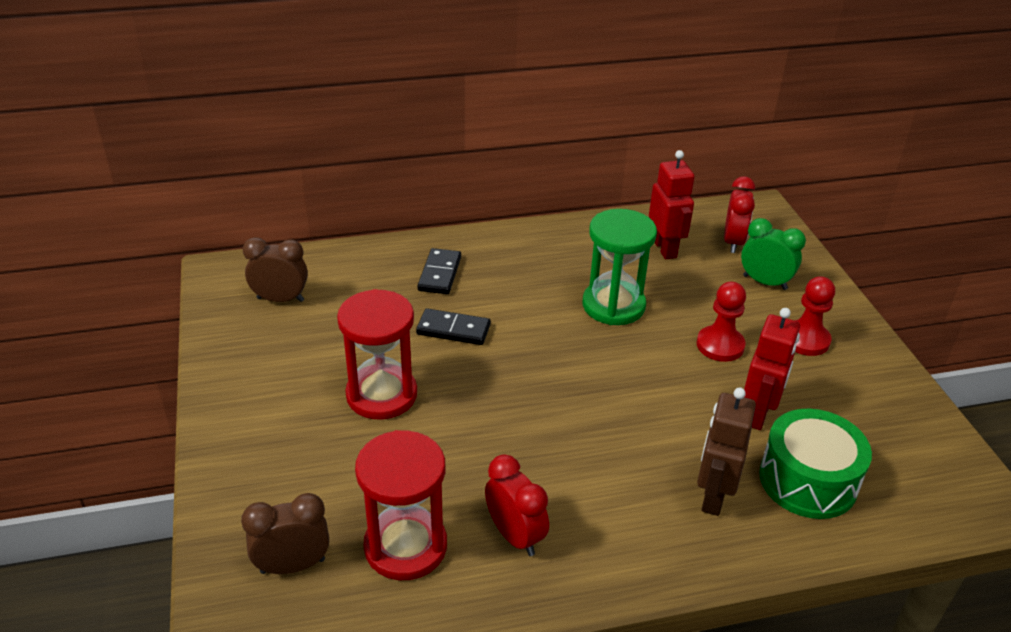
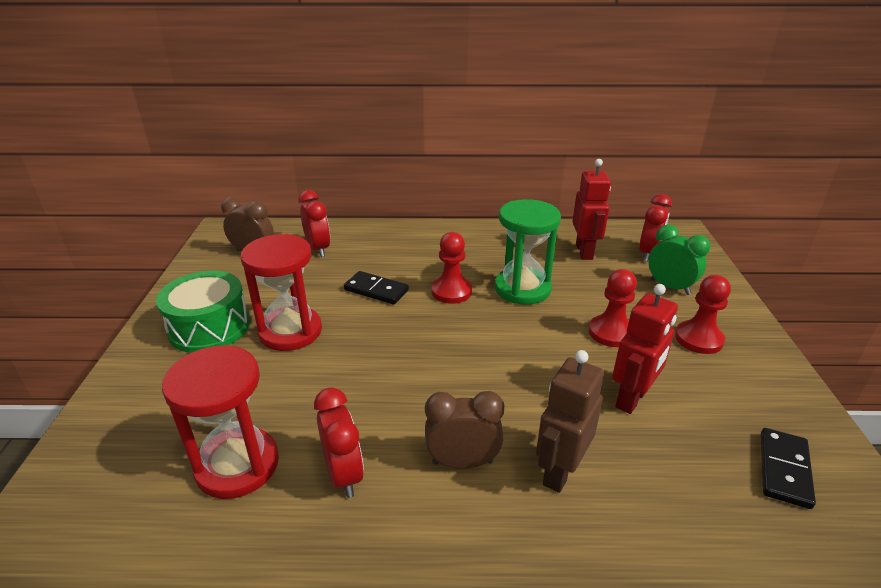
camera: 15 degrees right, 5 degrees down
(293, 565) = (129, 464): brown clock -> brown clock (462, 462)
(358, 284) = (318, 249): none -> red clock
(440, 274) = (386, 249): black domino -> black domino (784, 469)
(538, 320) = (451, 291): none -> red pawn
(808, 480) = (669, 473): green drum -> green drum (209, 327)

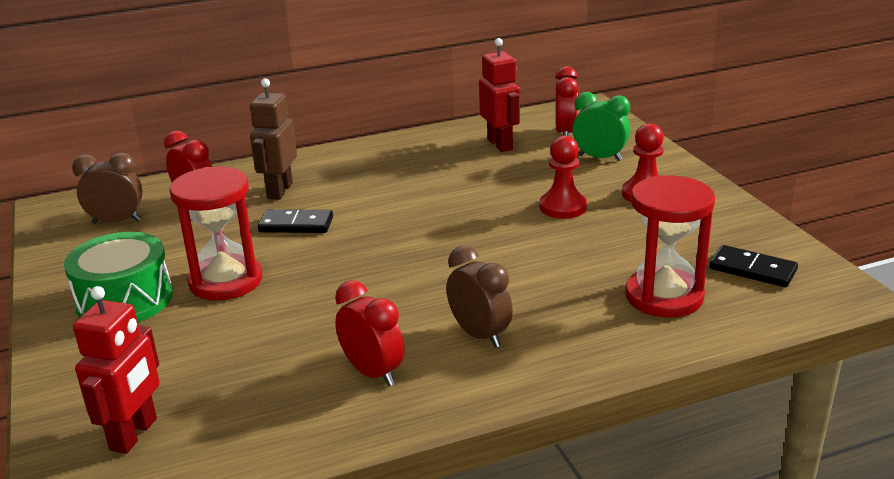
camera: 20 degrees left, 5 degrees down
(237, 465) = (258, 395): red hourglass -> red hourglass (664, 296)
(451, 291) = (381, 208): red pawn -> none
(462, 462) = (480, 335): brown clock -> brown clock turned 75 degrees clockwise
(522, 289) = (455, 190): green hourglass -> none
(560, 471) = (571, 318): brown robot -> brown robot (279, 191)
(632, 399) = (607, 253): red robot -> red robot (134, 434)
(784, 469) = (752, 269): black domino -> black domino turned 60 degrees counterclockwise

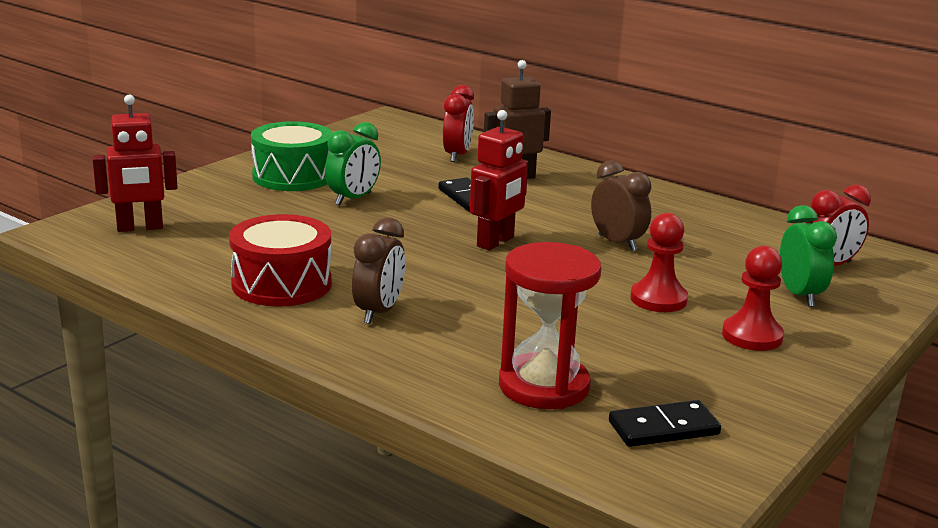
camera: 55 degrees right, 5 degrees down
(117, 221) = (394, 141): brown clock -> brown clock (617, 243)
(226, 281) = (353, 199): red hourglass -> green clock
(373, 373) = (282, 284): red clock -> red drum
(500, 144) = (747, 240): red robot -> red robot (496, 242)
(752, 269) = (663, 428): black domino -> black domino turned 75 degrees clockwise

